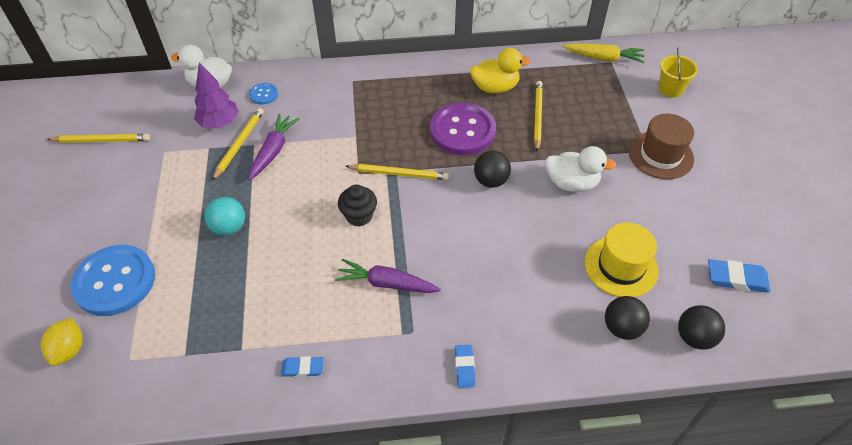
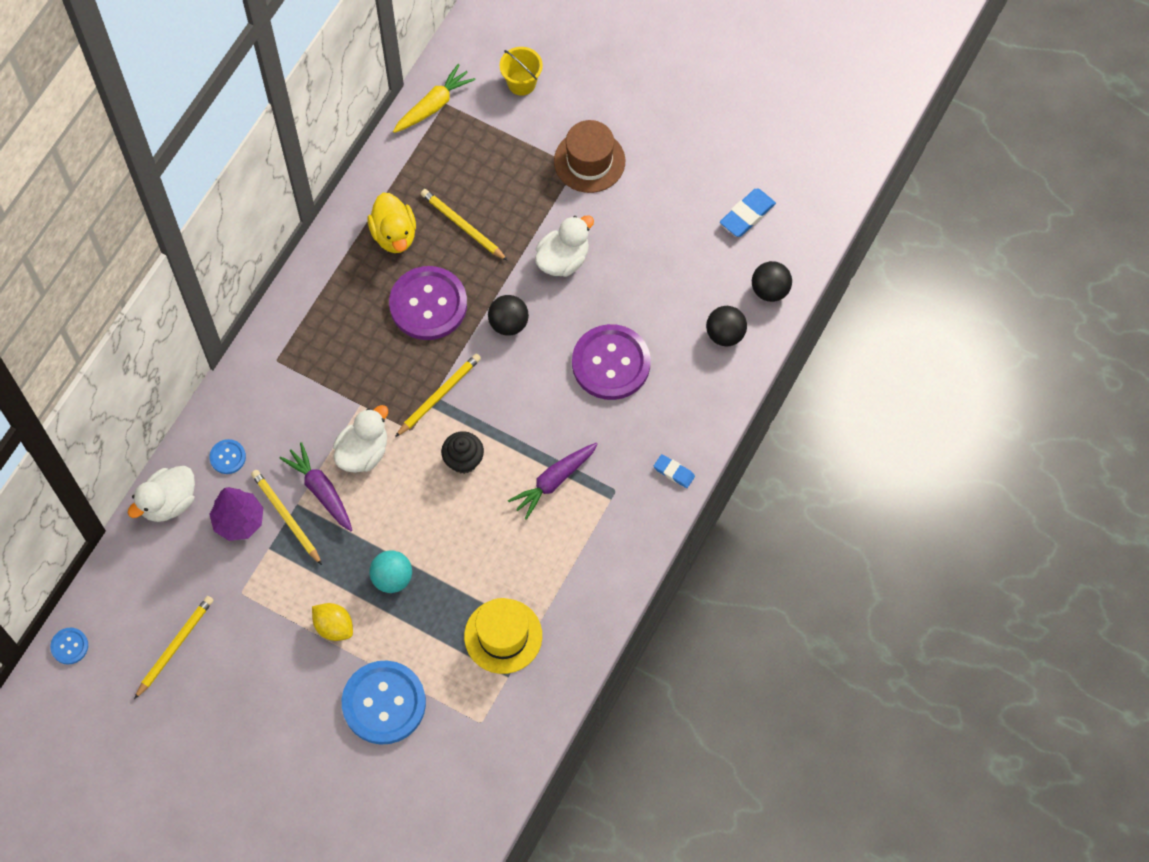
camera: 55 degrees left, 15 degrees up
(69, 349) = (434, 767): yellow lemon -> yellow lemon (334, 627)
(75, 93) = (69, 646): none -> blue button
(302, 368) = (587, 592): blue eraser -> none
(320, 157) = (363, 452): none -> white duck
(495, 87) = (394, 234): yellow duck -> yellow duck turned 135 degrees clockwise
(519, 262) = (611, 363): none -> purple button
(621, 266) = (673, 290): yellow hat -> yellow hat (503, 636)

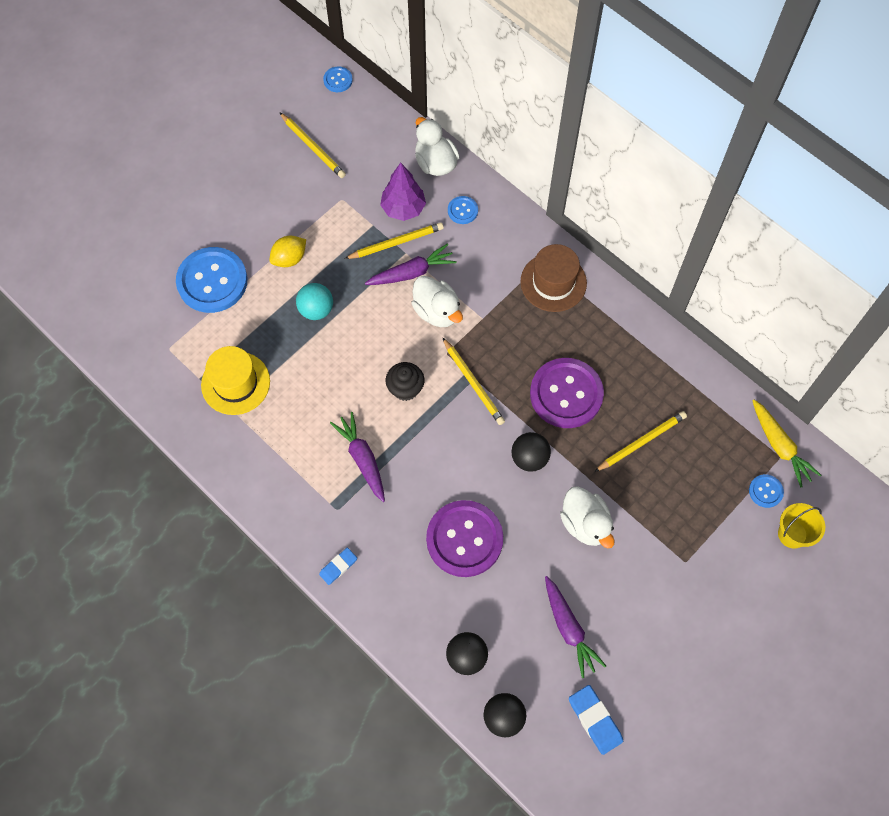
camera: 105 degrees right, 0 degrees up
(394, 234) = (645, 381): yellow duck -> none
(484, 111) = (765, 491): none -> blue button
(589, 161) = (689, 577): brown hat -> brown hat (553, 282)
(670, 253) = (569, 628): none -> purple carrot

